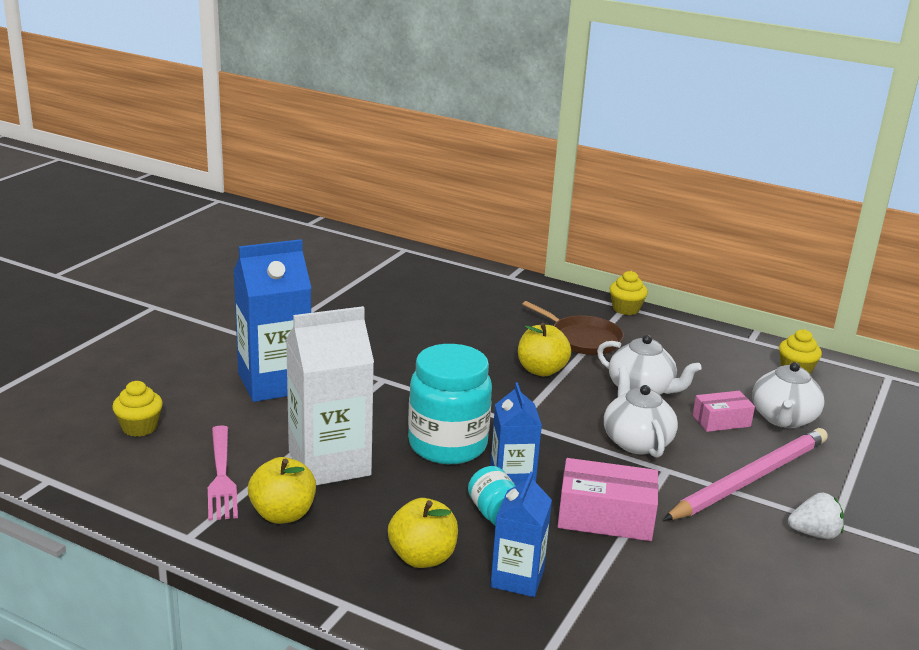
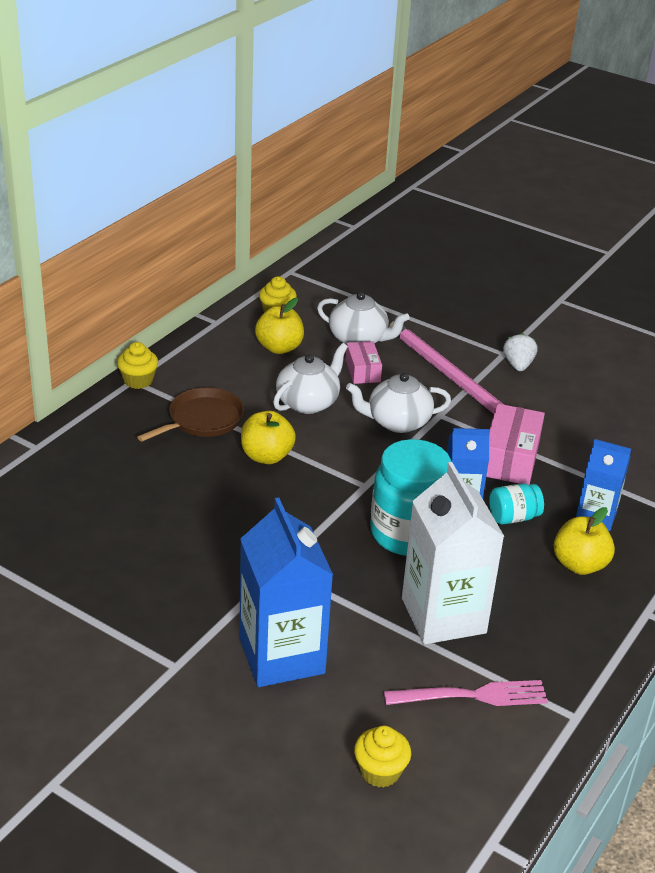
camera: 85 degrees left, 10 degrees up
(283, 514) = (531, 650): yellow apple -> yellow apple (279, 348)

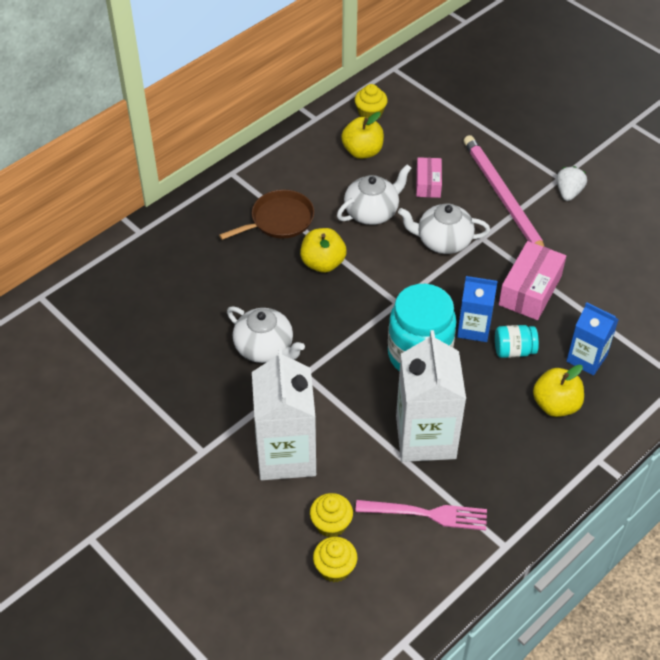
camera: 15 degrees right, 15 degrees up
(138, 380) = (236, 174): yellow cupcake -> yellow cupcake (331, 524)
(281, 655) = (286, 454): blue carton -> white carton
(359, 339) = (434, 149): white teapot -> white teapot (265, 348)

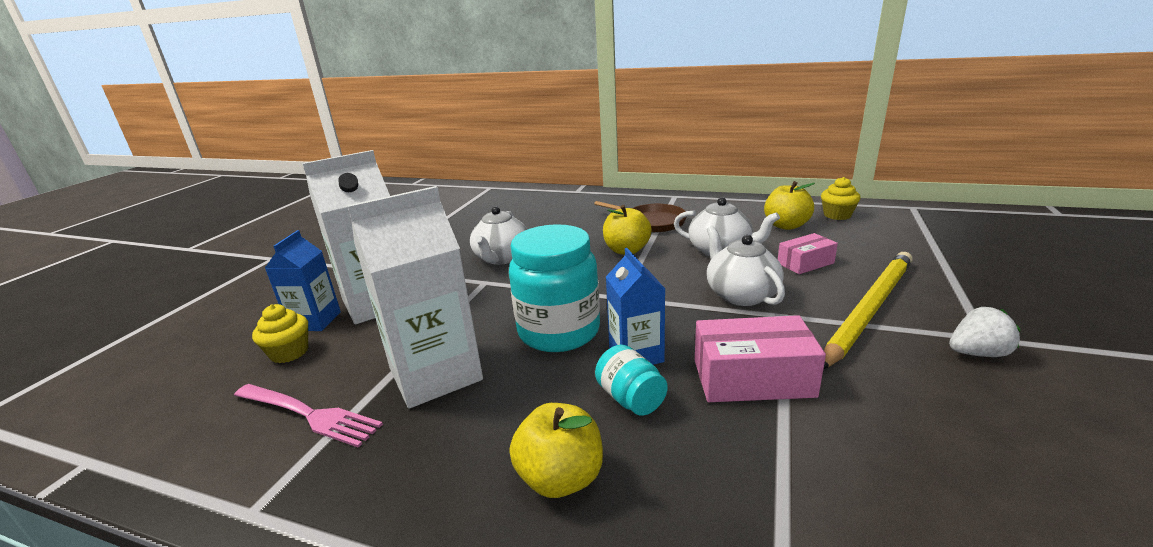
camera: 65 degrees right, 25 degrees down
(335, 568) = (225, 373): yellow cupcake -> none
(427, 514) = (309, 414): pink fork -> pink fork turned 45 degrees counterclockwise
(503, 198) = (869, 309): pink pencil -> yellow pencil
(586, 358) = (688, 484): blue carton -> blue carton (315, 321)

